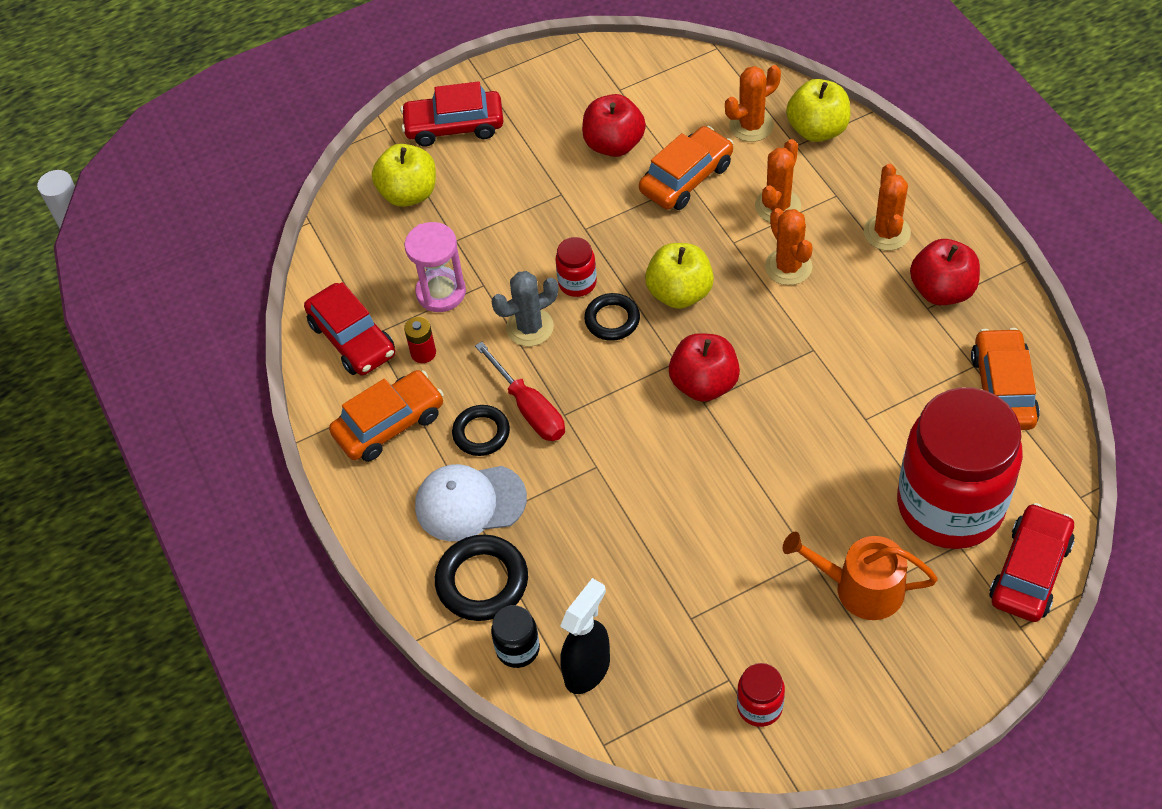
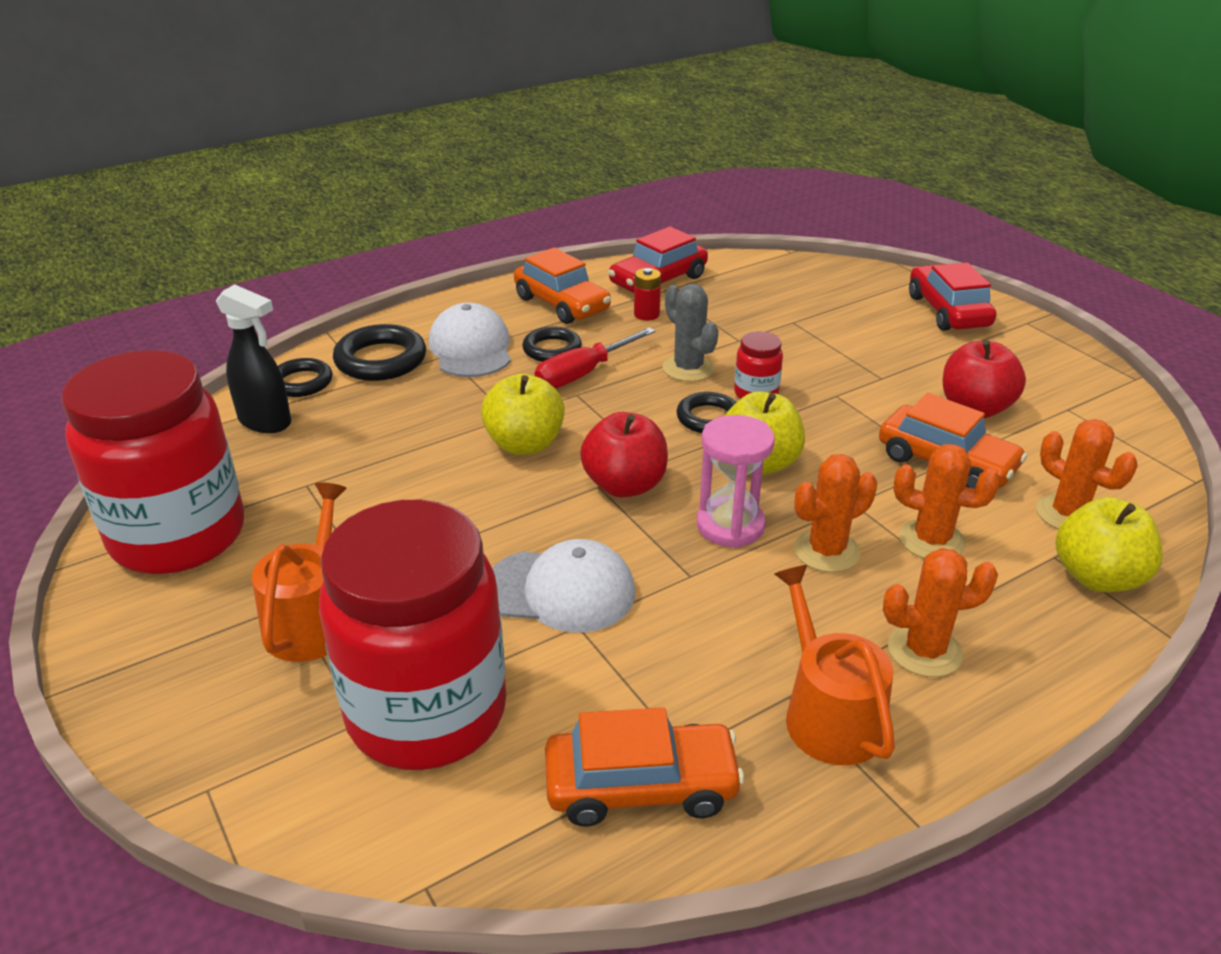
camera: 80 degrees right, 20 degrees down
(408, 193) = (845, 294): yellow apple -> yellow apple (524, 444)
(441, 292) = (723, 318): pink hourglass -> pink hourglass (730, 525)
(518, 649) = (301, 382): black jar -> black ring
(759, 706) = (178, 536): red jar -> red jar, size x2.50
(829, 428) = (561, 590): none -> white cap
(942, 290) = (828, 714): red apple -> orange watering can
(1030, 571) = (298, 806): red car -> none

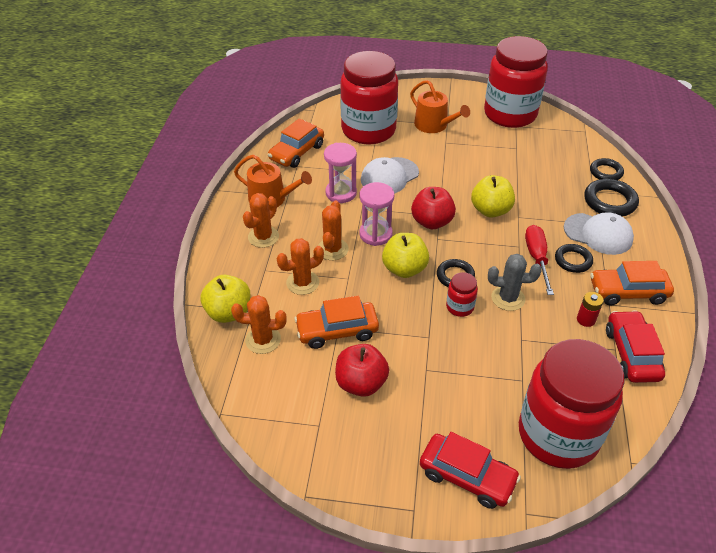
camera: 130 degrees right, 10 degrees up
(266, 422) = (576, 153): black spray bottle -> none
(685, 625) = (341, 193): none -> pink hourglass
(823, 287) = (558, 435): none -> red jar

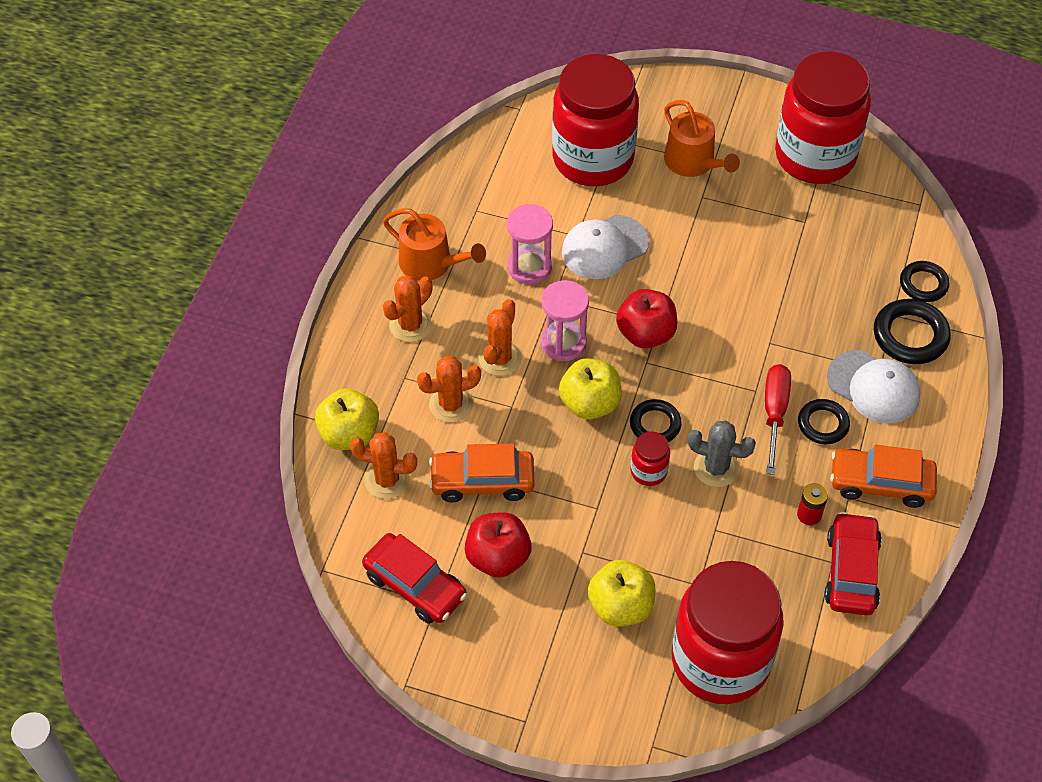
camera: 10 degrees right, 10 degrees up
(297, 152) = (480, 186): orange car -> none
(467, 476) = (596, 693): red car -> red car (415, 585)
(490, 210) = (733, 326): yellow apple -> yellow apple (620, 606)

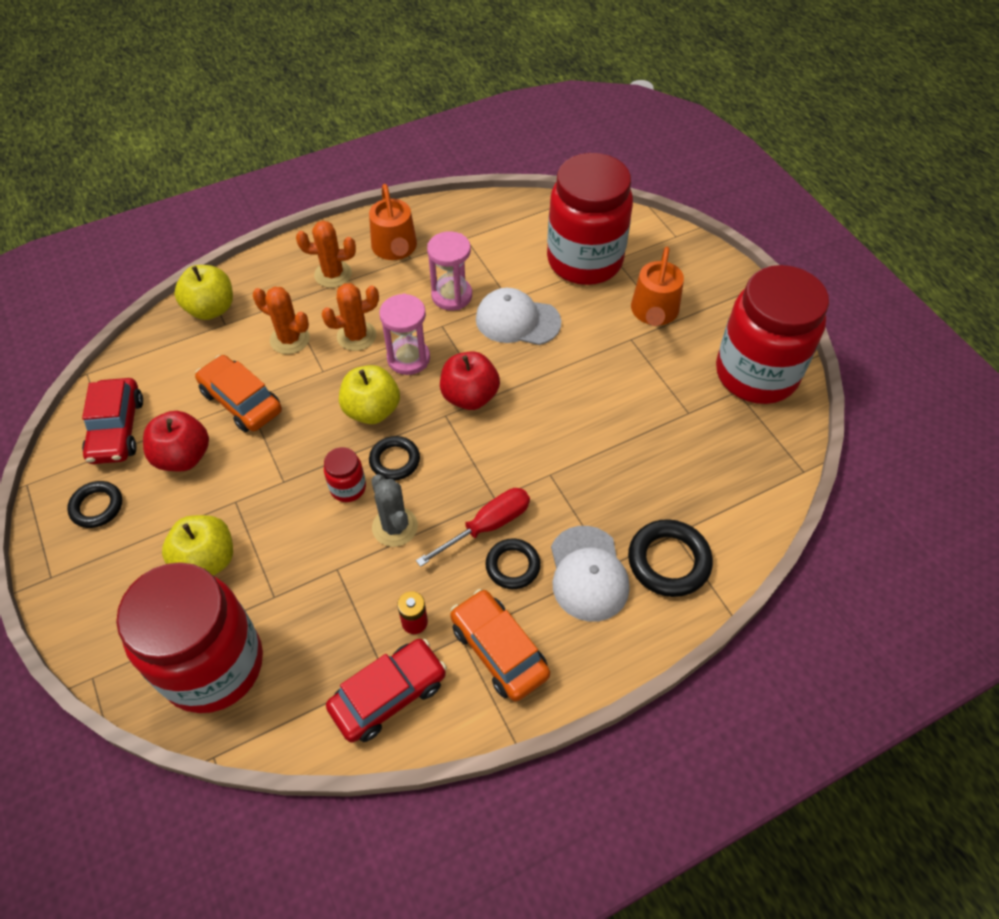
camera: 45 degrees right, 0 degrees up
(387, 480) = (192, 353): orange cactus -> none
(923, 284) = (730, 532): black ring -> black ring (97, 507)

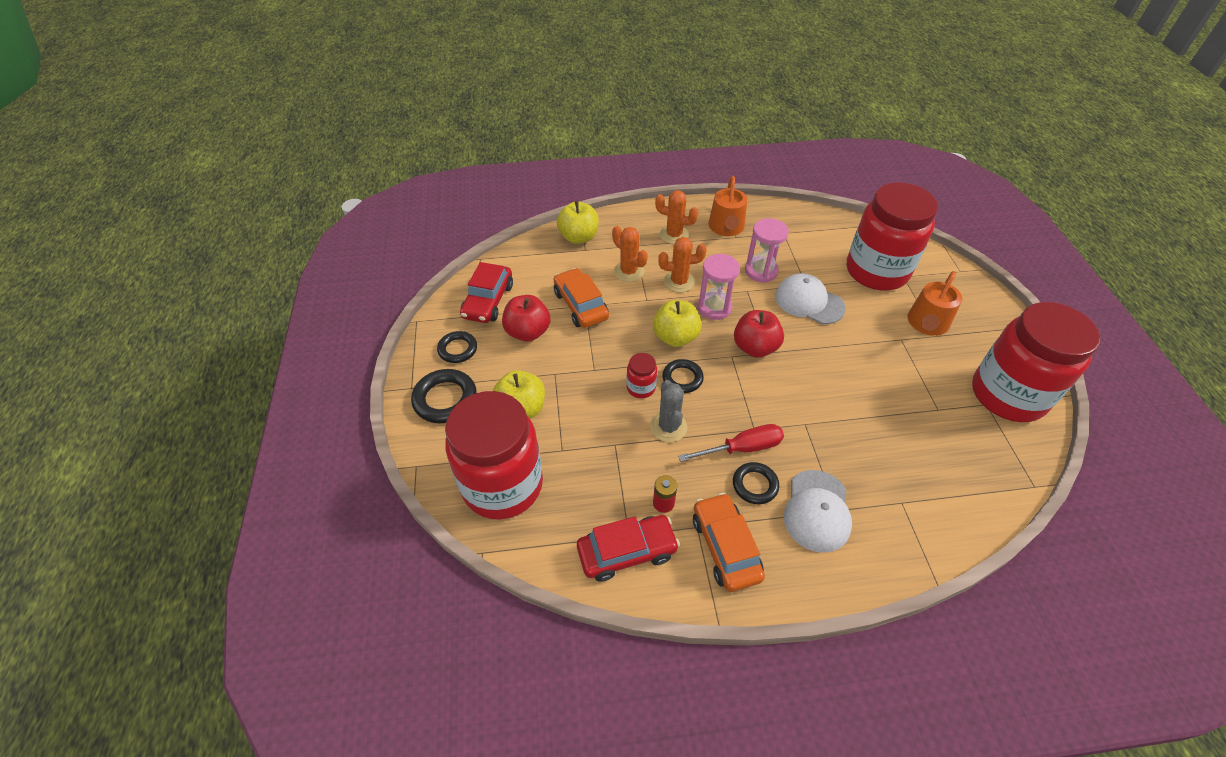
camera: 20 degrees right, 5 degrees down
(668, 561) = (890, 523): black ring -> black ring (445, 399)

